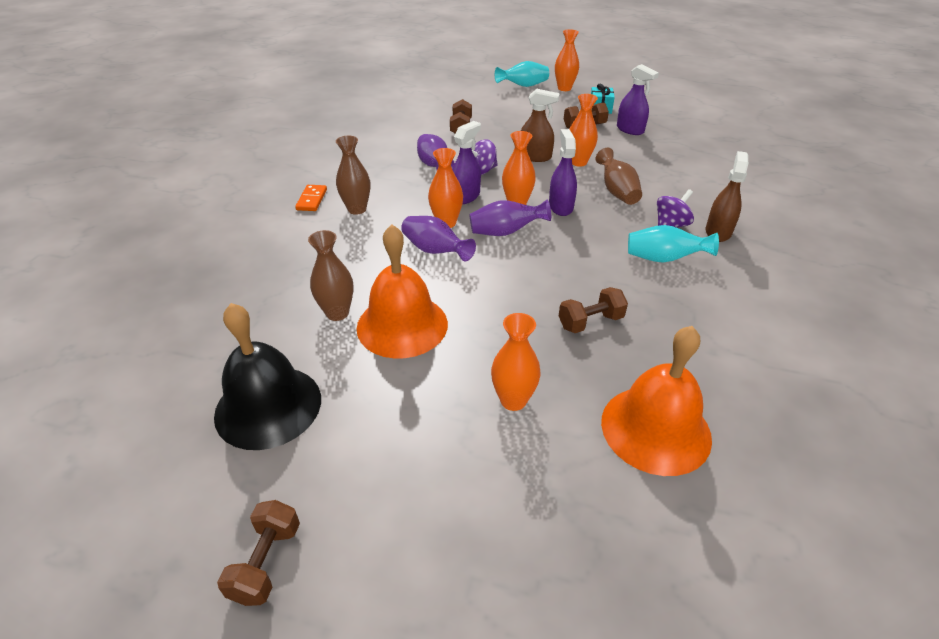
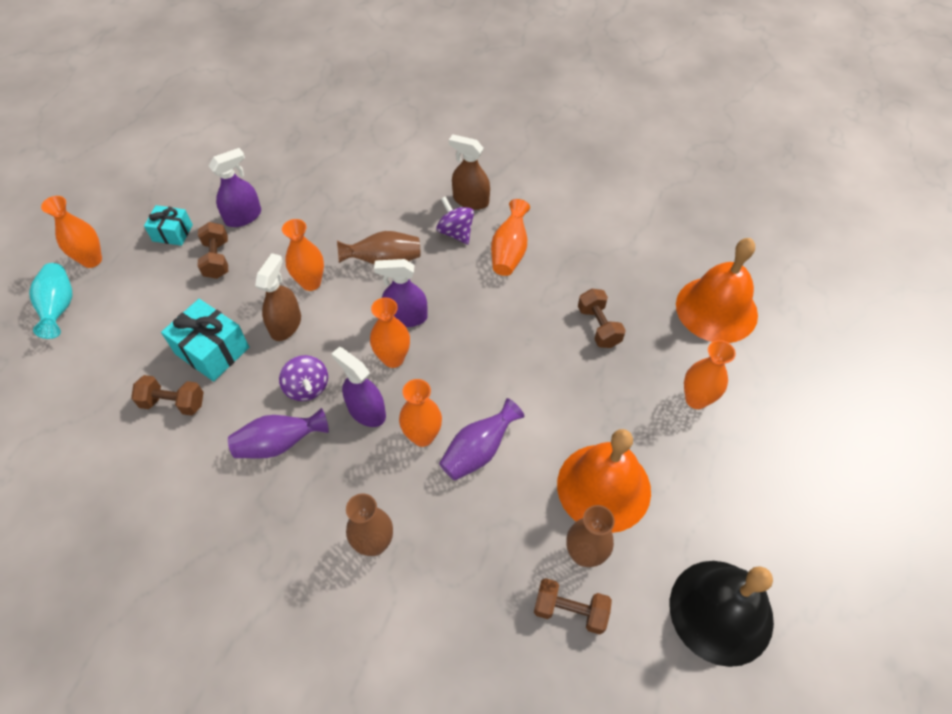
camera: 85 degrees left, 15 degrees up
(266, 562) = (873, 587): brown dumbbell -> brown dumbbell (570, 610)
(312, 200) = (338, 609): orange domino -> none
(504, 134) = (212, 351): none -> turquoise gift
(505, 232) = (449, 376): purple vase -> none
(663, 259) = (509, 251): turquoise vase -> orange vase

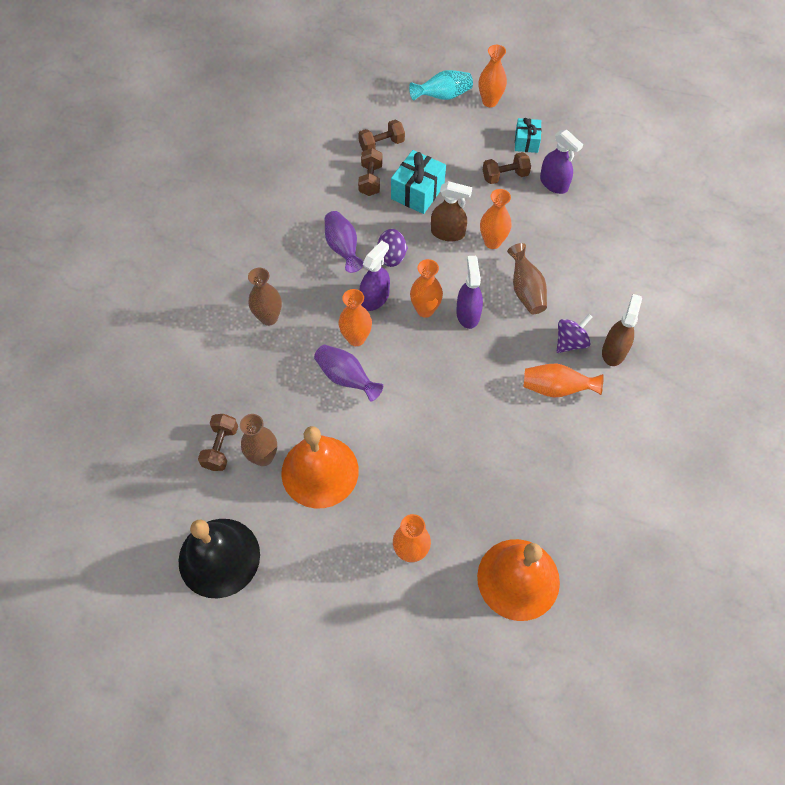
camera: 85 degrees right, 5 degrees up
(598, 326) = (480, 467): brown dumbbell -> brown dumbbell (381, 145)

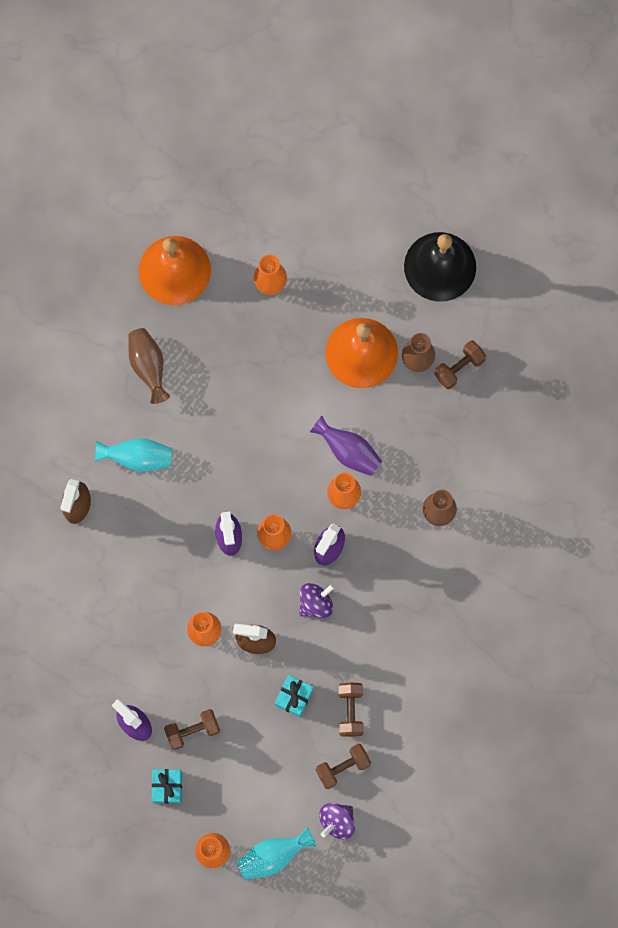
camera: 175 degrees right, 15 degrees up
(221, 447) = (459, 368): brown dumbbell -> brown dumbbell turned 45 degrees clockwise
(343, 248) = (371, 610): purple vase -> none
(417, 192) = (294, 697): turquoise gift -> turquoise gift, size x0.63
(526, 290) = (168, 572): brown vase -> brown vase (148, 366)
(556, 388) = (138, 458): orange vase -> turquoise vase
(570, 342) = (122, 512): purple spinning top -> purple spinning top (337, 821)

